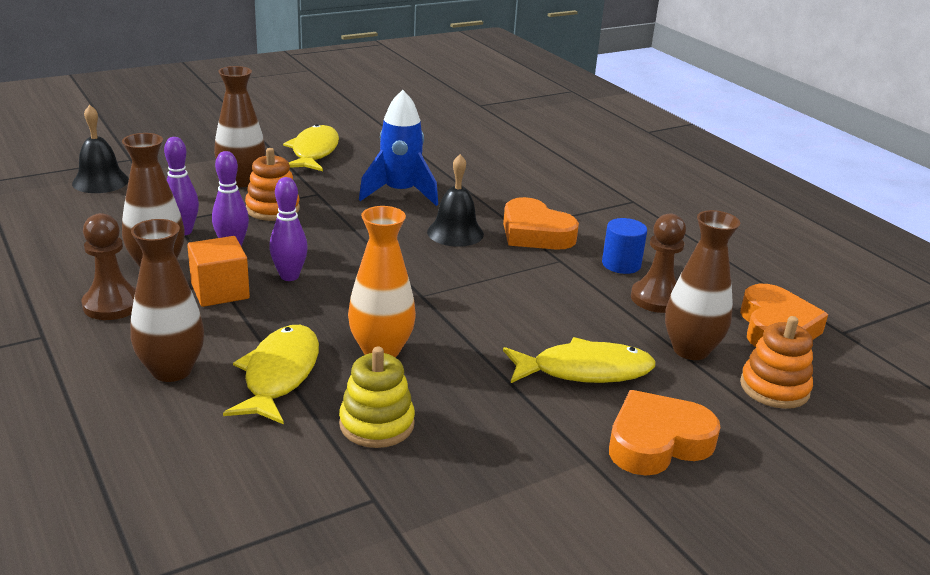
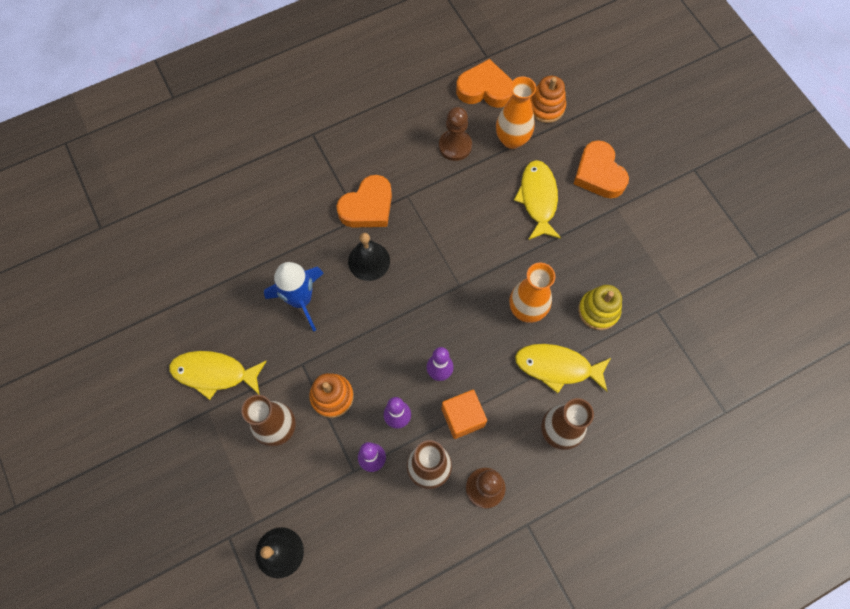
camera: 85 degrees left, 40 degrees up
(621, 264) = (411, 159): blue cylinder -> none
(690, 350) = (512, 139): brown vase -> orange vase

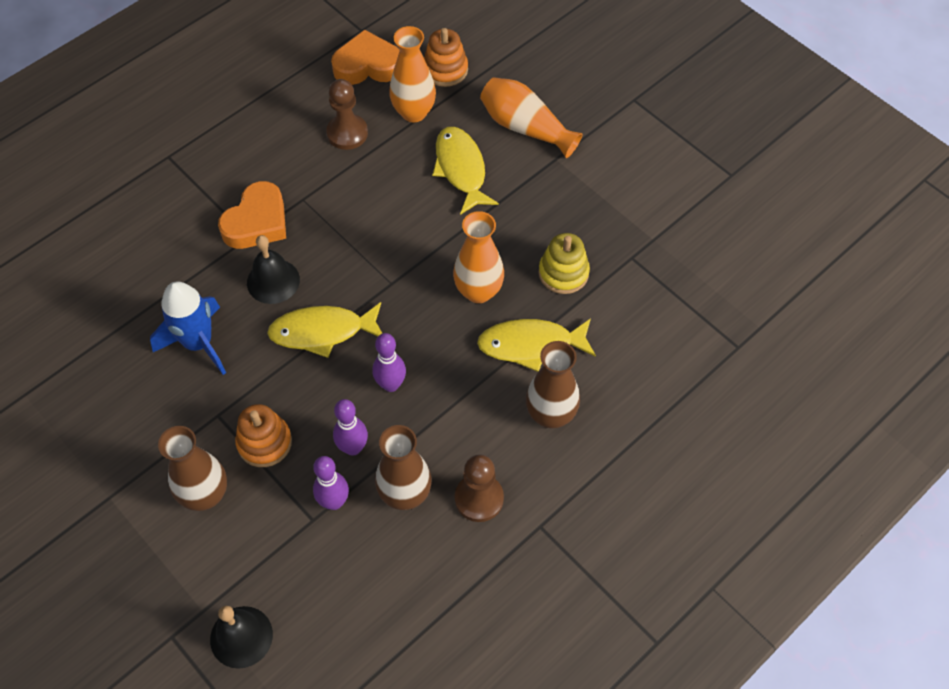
camera: 15 degrees left, 10 degrees down
(214, 373) = (107, 452): yellow fish -> yellow fish (322, 332)
(462, 417) = (432, 427): orange cube -> none
(598, 174) = (525, 127): orange heart -> orange vase

